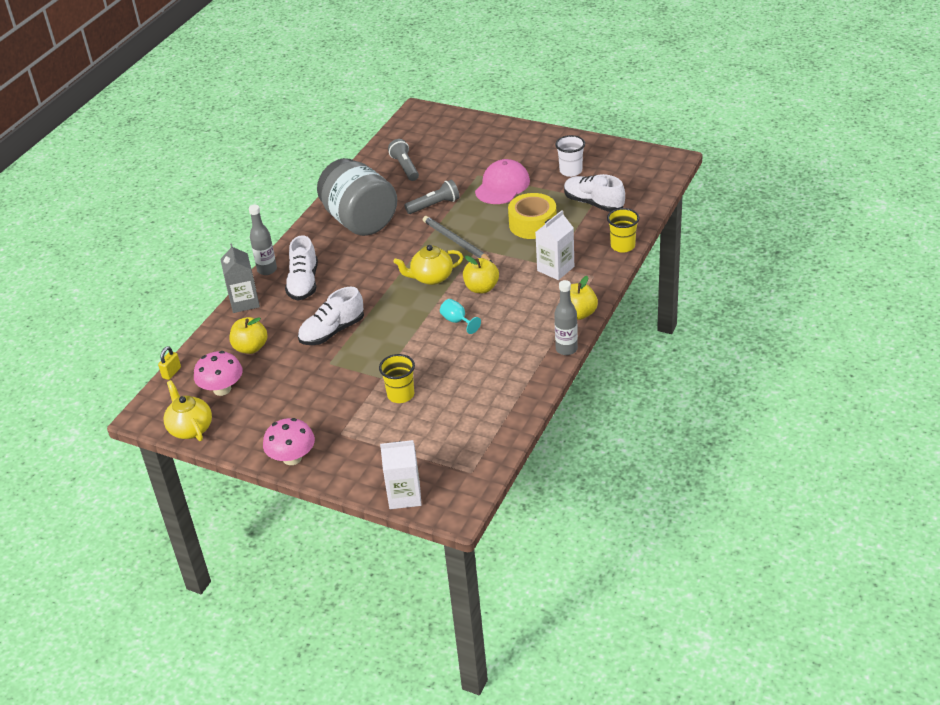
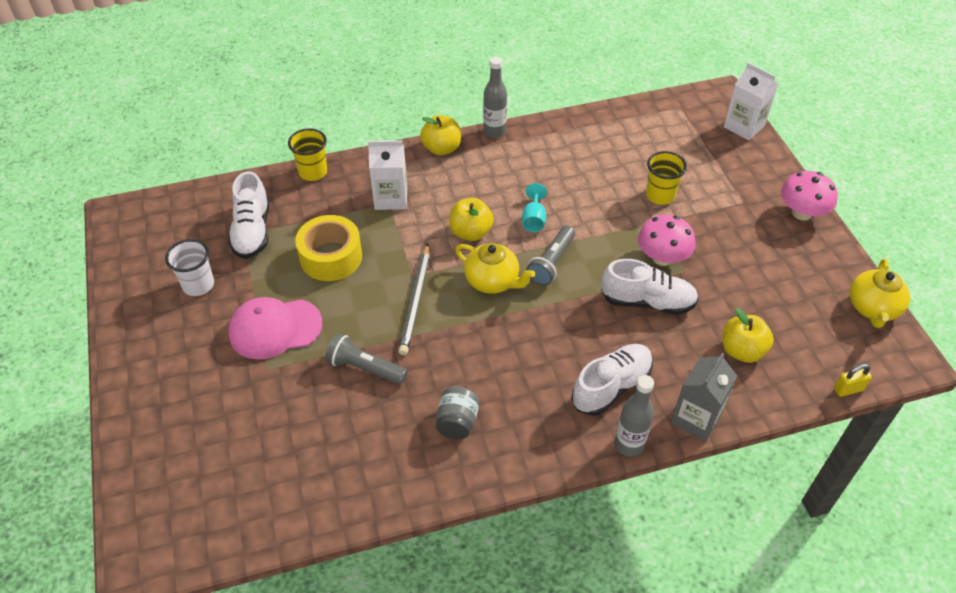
camera: 135 degrees left, 10 degrees up
(222, 389) = (810, 326): pink mushroom -> pink mushroom (662, 258)
(360, 221) = (457, 422): grey jar -> grey jar, size x0.42
(405, 167) = (305, 462): grey flashlight -> grey flashlight (551, 263)

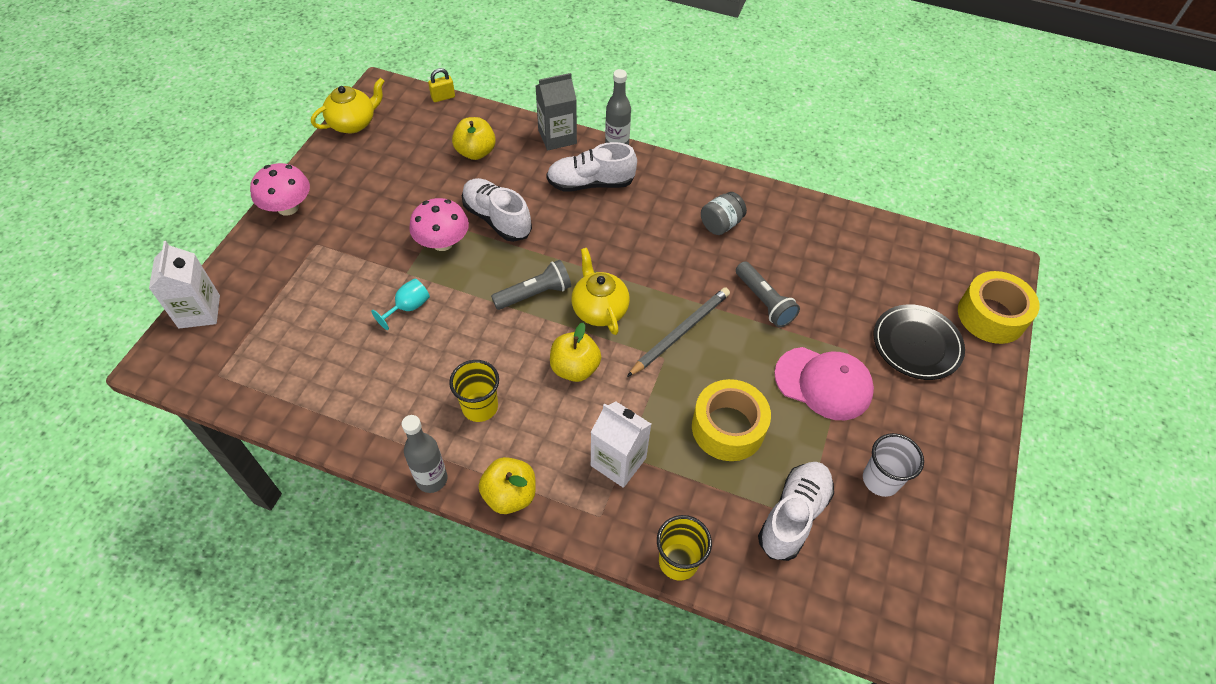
camera: 145 degrees left, 5 degrees up
(139, 486) = (991, 316): none -> yellow tape
(206, 410) = (916, 344): none -> black plate
(534, 219) = (505, 344): turquoise goblet -> turquoise goblet (408, 307)
(660, 195) = (371, 294): yellow cup -> yellow cup (480, 407)
(848, 389) = (443, 97): yellow padlock -> yellow padlock turned 45 degrees counterclockwise

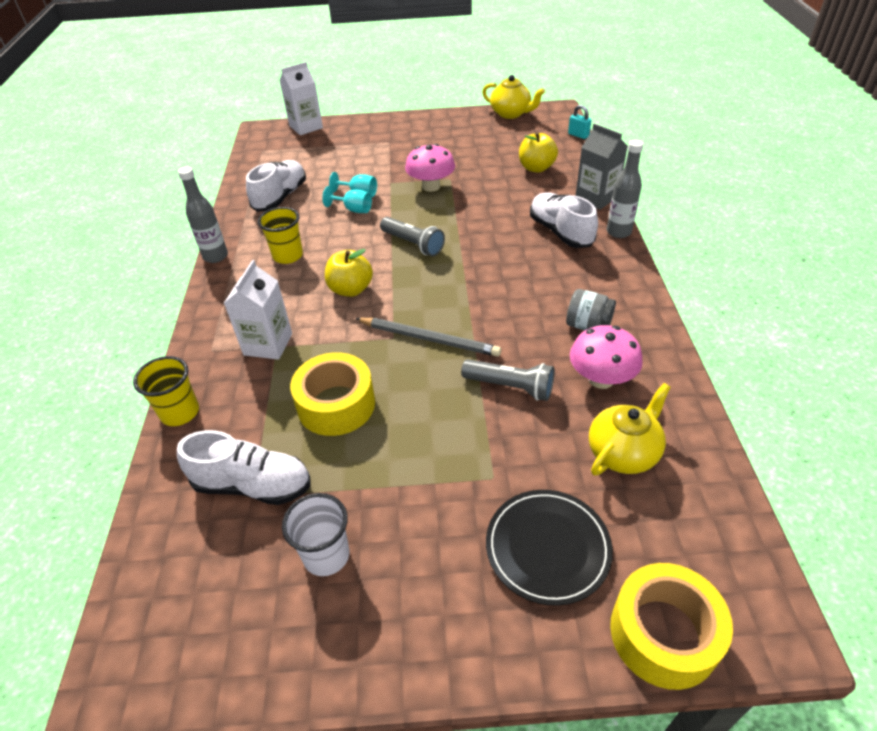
camera: 70 degrees right, 10 degrees down
(288, 207) = (411, 121): pink mushroom -> pink mushroom (601, 379)
(435, 322) = (353, 209): none -> turquoise goblet
(443, 97) = (578, 135): yellow padlock -> turquoise padlock
(497, 219) = (476, 201): white shoe -> white shoe (280, 197)
(510, 495) = (215, 296): yellow apple -> none
(599, 309) = (421, 282): yellow teapot -> yellow teapot (623, 452)
(764, 301) = (510, 387): grey flashlight -> grey flashlight turned 105 degrees counterclockwise
(823, 383) = (432, 467): pink cap -> none

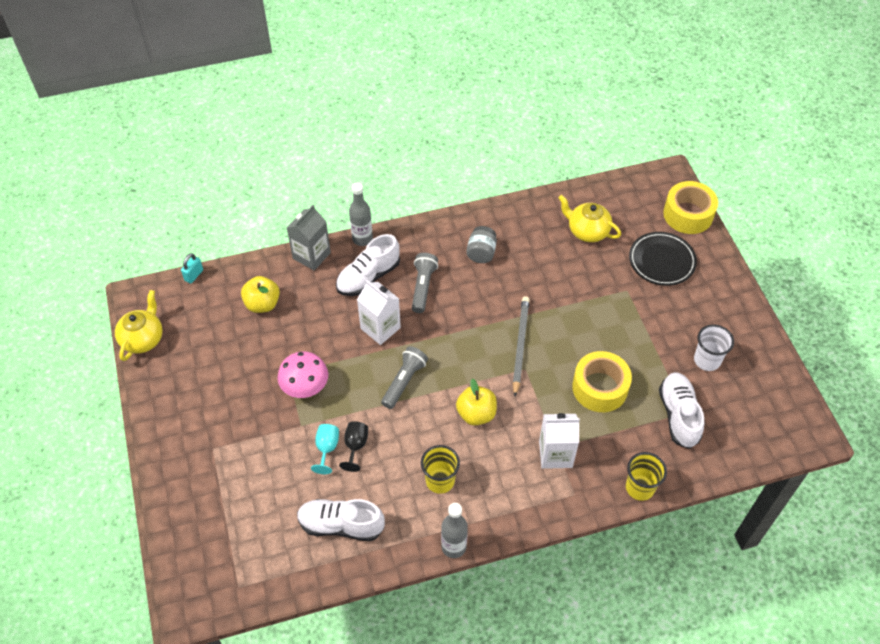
camera: 105 degrees left, 10 degrees up
(306, 127) = (175, 555): white carton -> white carton (380, 328)
(353, 209) = (355, 446): turquoise goblet -> black goblet
(510, 387) = (553, 290): grey flashlight -> grey flashlight (423, 287)
(601, 379) = (531, 243): pink mushroom -> none

